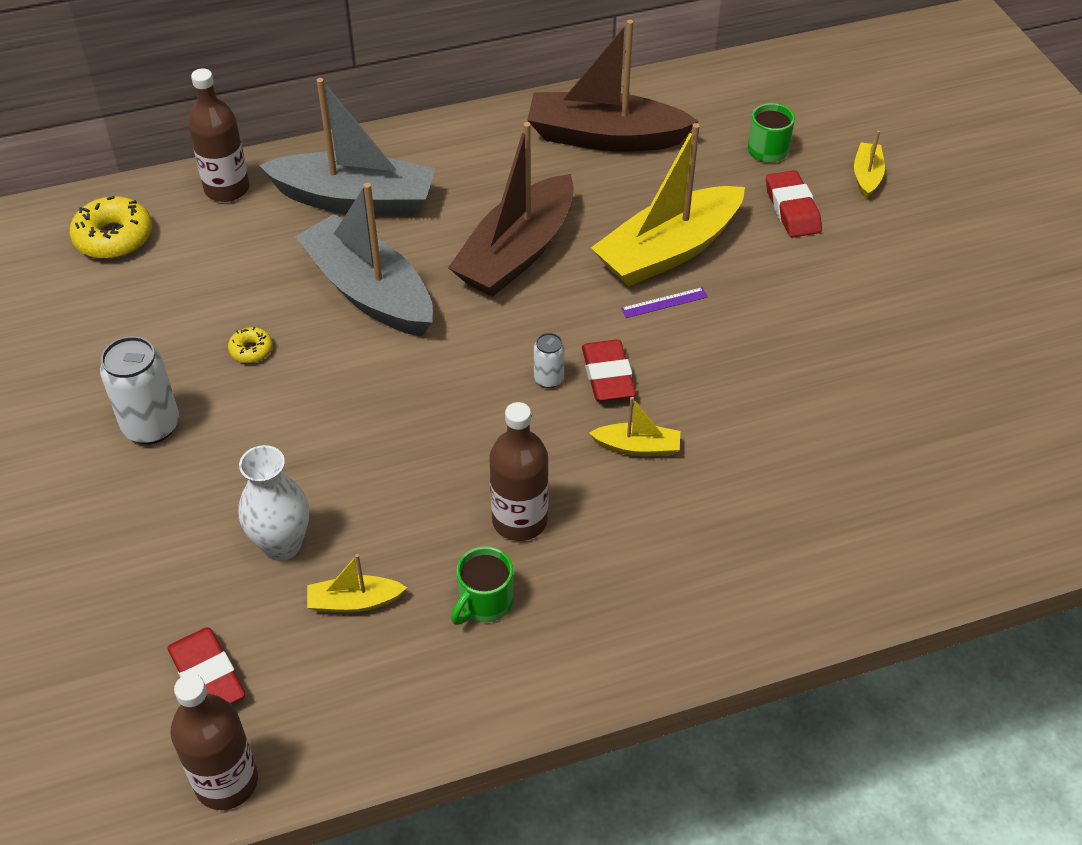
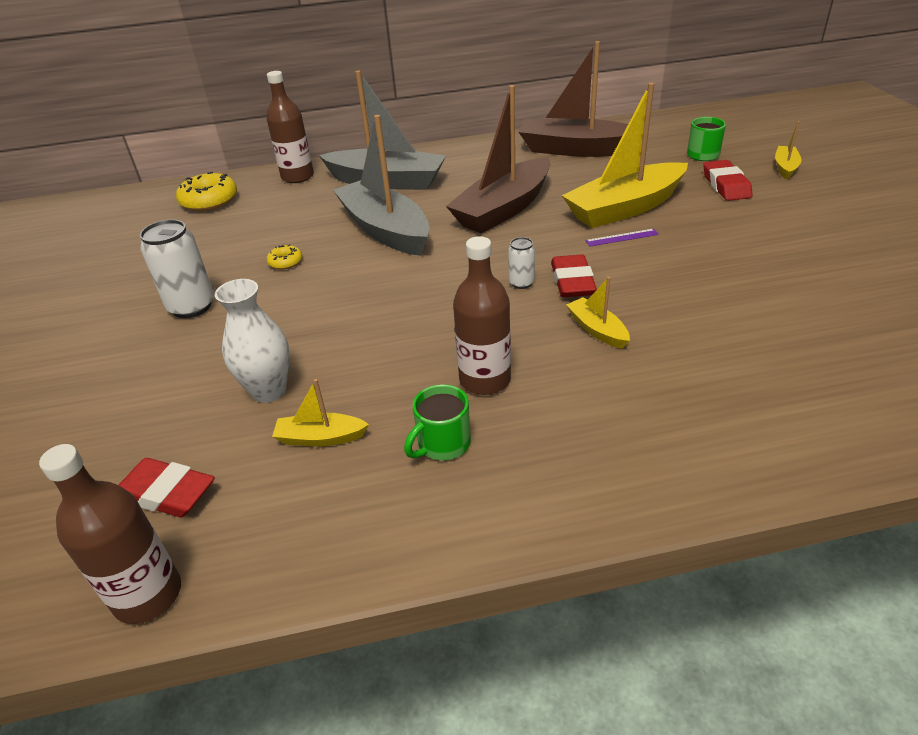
camera: 10 degrees right, 10 degrees down
(207, 676) = (166, 493): red eraser -> red eraser turned 45 degrees counterclockwise
(637, 447) = (597, 330): yellow boat -> yellow boat turned 135 degrees counterclockwise

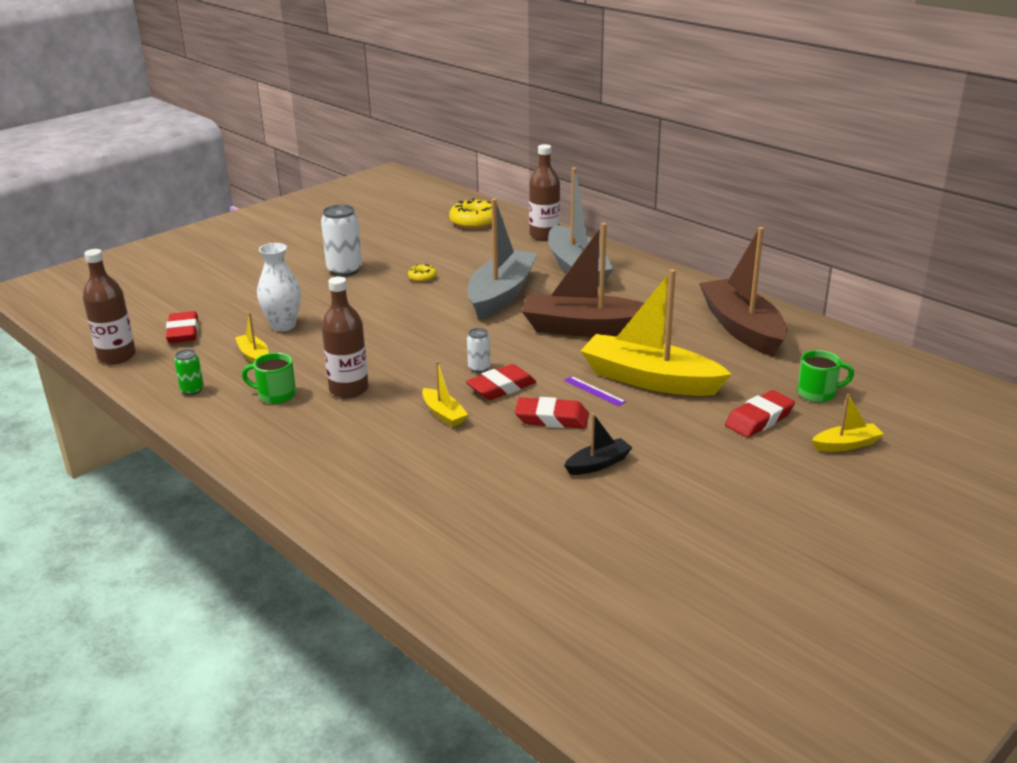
camera: 55 degrees right, 10 degrees down
(351, 525) = (192, 390): none -> green can
(597, 330) = (443, 414): yellow boat -> yellow boat turned 120 degrees clockwise
(655, 272) = (552, 418): none -> red eraser
(752, 272) = (598, 464): none -> black boat

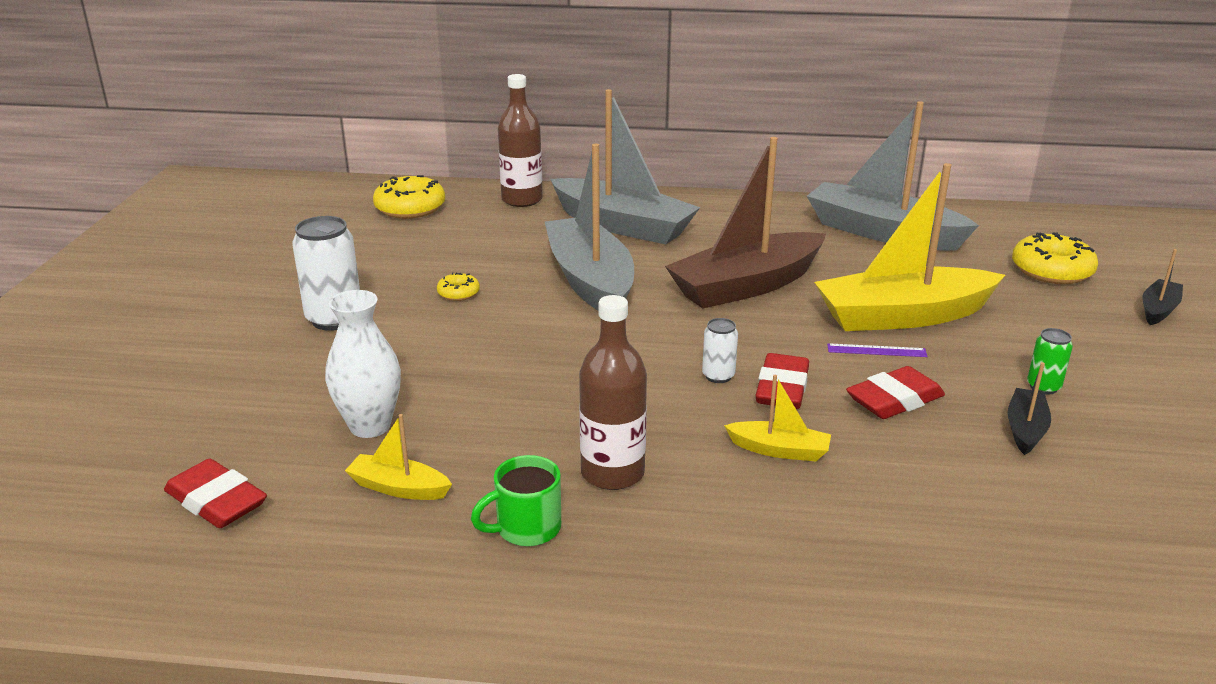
camera: 40 degrees left, 0 degrees up
(117, 356) = (152, 593): brown bottle -> none
(192, 390) = (384, 584): green can -> green can (1043, 387)
(741, 328) = (882, 232): brown boat -> grey boat
(759, 419) = (1058, 315): red eraser -> none
(818, 393) = (1051, 271): green mug -> yellow donut
(846, 445) = (1158, 309): yellow boat -> black boat

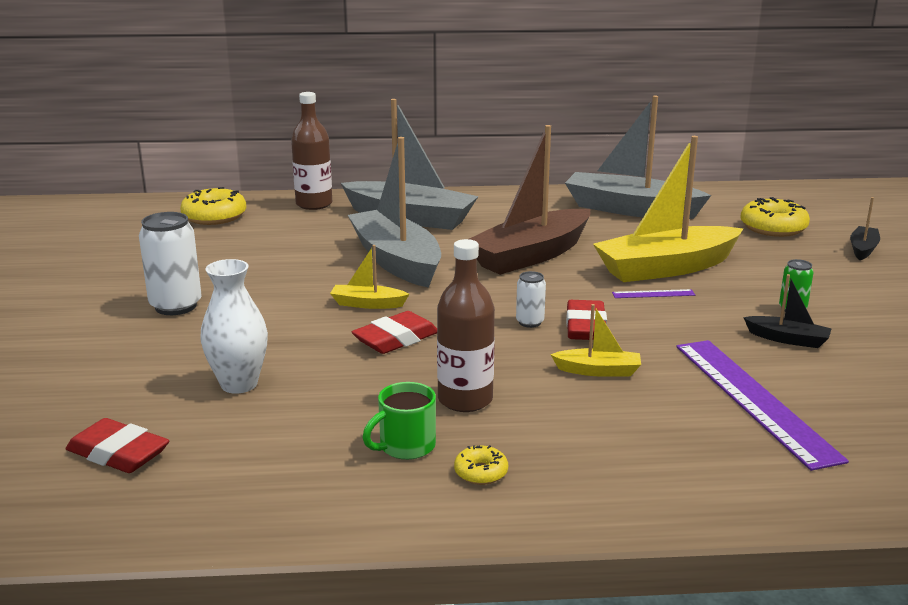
camera: 10 degrees left, 5 degrees down
(398, 488) = (282, 427): yellow boat -> yellow boat (367, 304)
(458, 293) = (282, 278): yellow donut -> yellow donut (481, 472)
(894, 400) = (679, 328): red eraser -> red eraser (396, 339)
(957, 510) = (753, 399): none -> purple ruler
(1025, 429) = (788, 339): black boat -> black boat turned 105 degrees clockwise

